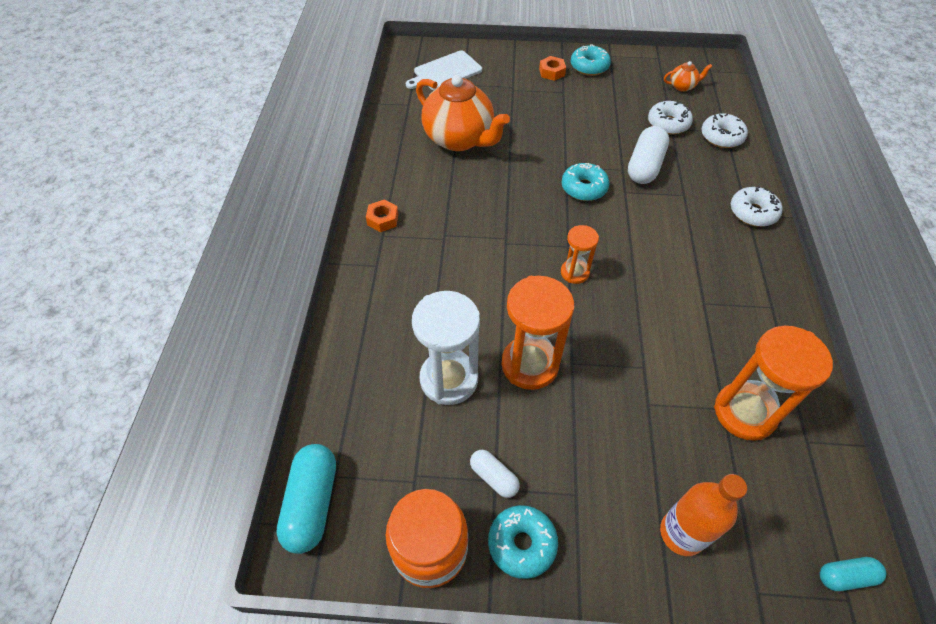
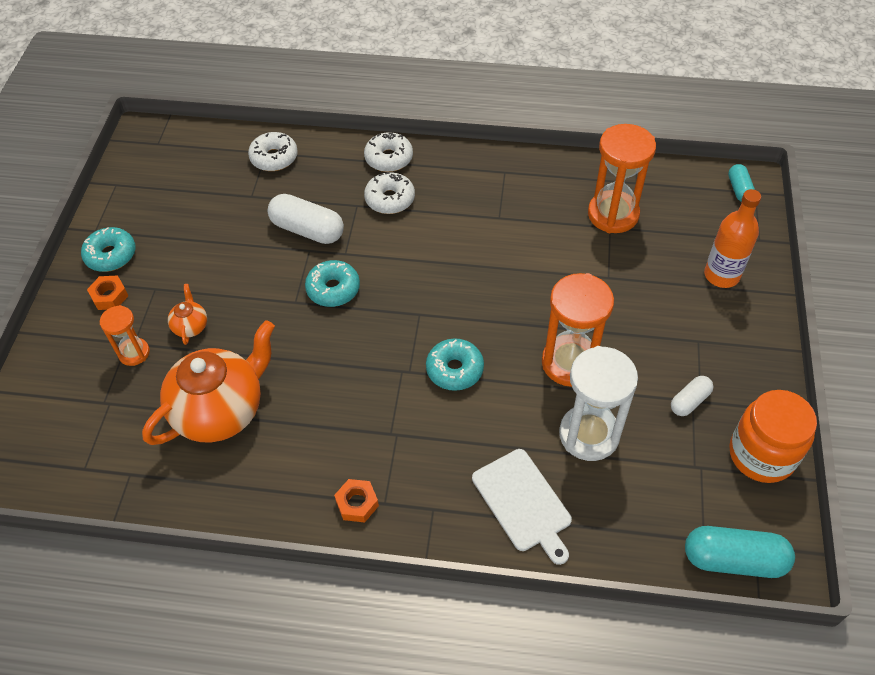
camera: 85 degrees left, 0 degrees up
(445, 72) = (67, 423): white cutting board -> white cutting board (523, 503)
(522, 544) = (746, 384): turquoise donut -> turquoise donut (454, 370)
(574, 272) = (456, 313): orange hourglass -> orange hourglass (134, 353)
(668, 124) = (242, 198): white donut -> white donut (390, 199)
(682, 86) = (179, 173): orange teapot -> orange teapot (190, 326)

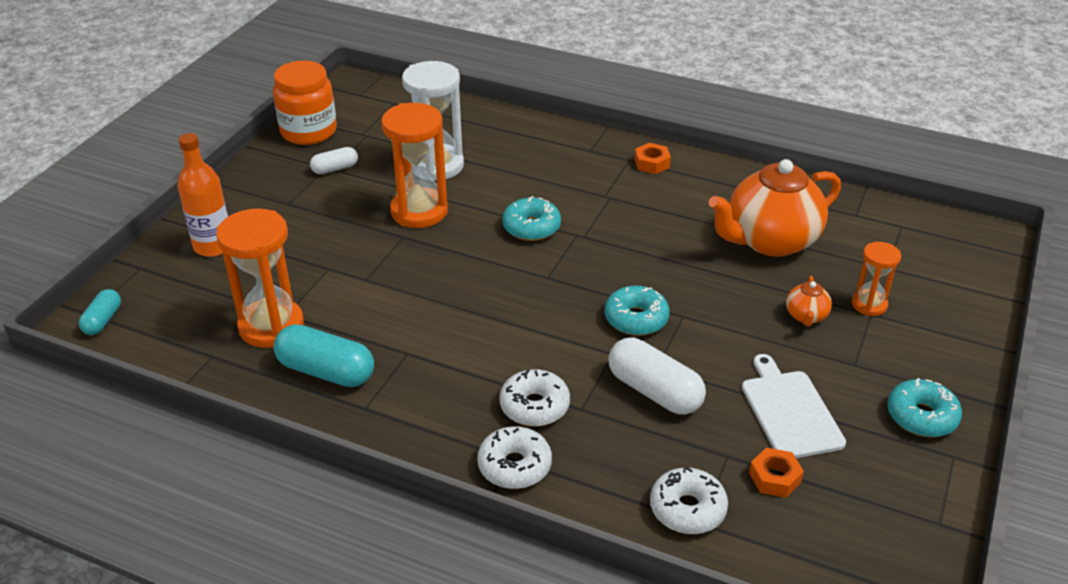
camera: 165 degrees left, 15 degrees down
(109, 296) = (911, 367): orange nut -> orange nut (774, 478)
(523, 503) = (515, 141): white cutting board -> white cutting board (789, 411)
(733, 560) = (381, 92): turquoise capsule -> turquoise capsule (326, 371)

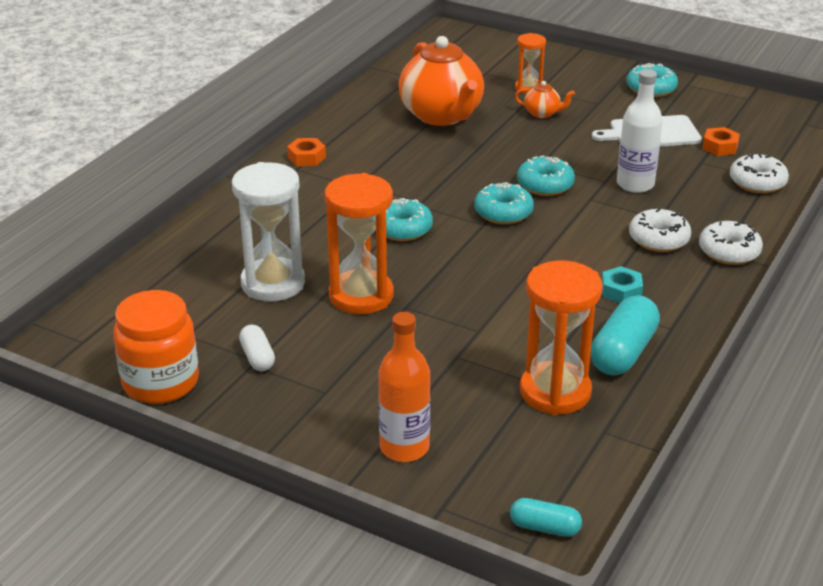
camera: 85 degrees left, 5 degrees down
(430, 373) = (621, 291): none -> turquoise nut
(572, 290) = (503, 212): none -> turquoise donut
(654, 391) = (635, 184): white capsule -> white bottle

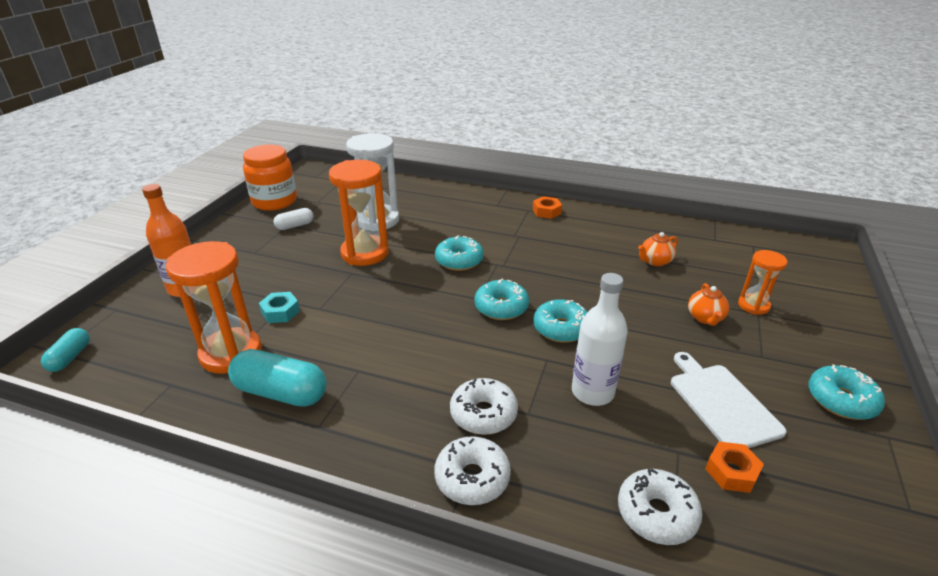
camera: 80 degrees right, 0 degrees up
(442, 116) = (655, 261): orange teapot -> orange teapot, size x0.43
(621, 291) = (381, 388): turquoise nut -> turquoise nut (280, 312)

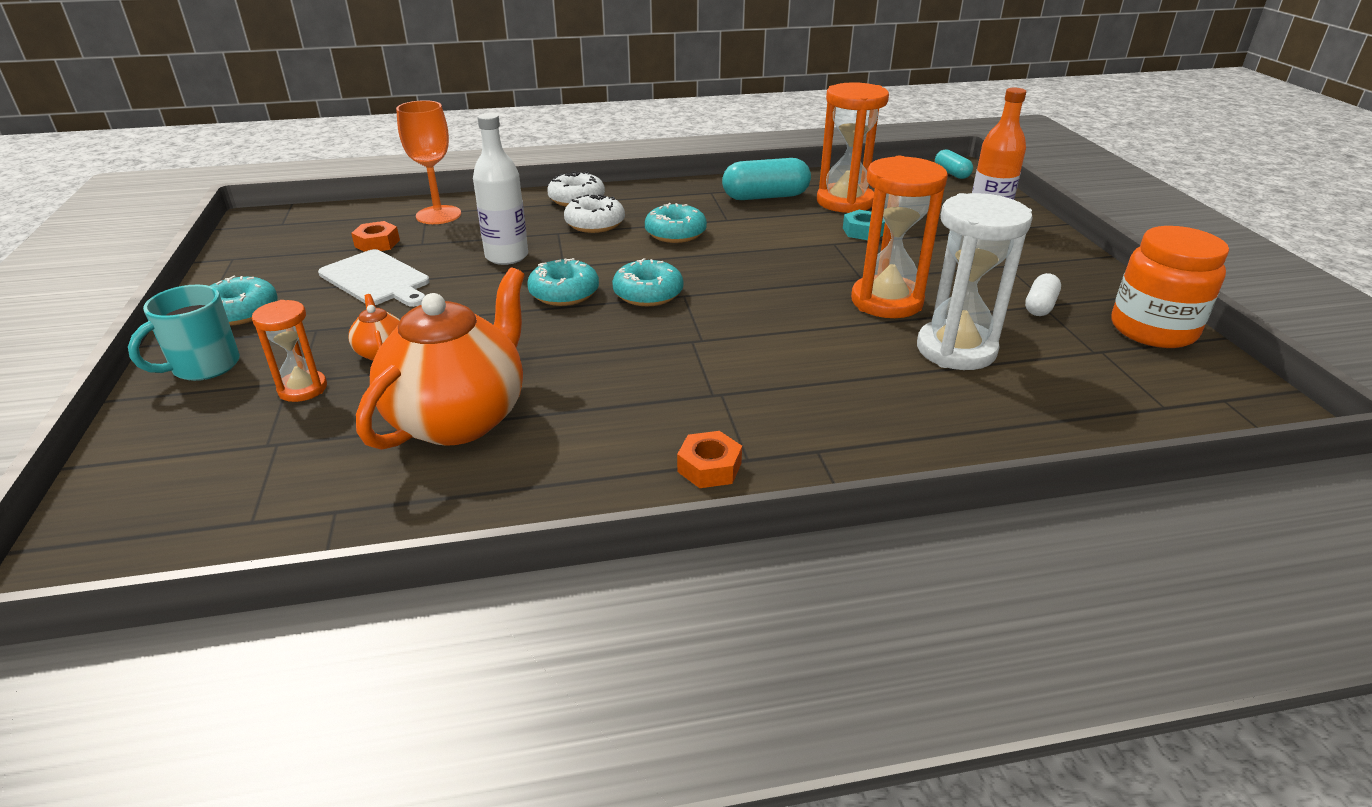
camera: 150 degrees right, 0 degrees up
(459, 260) = (757, 329): turquoise donut -> turquoise donut (675, 233)
(655, 261) = (459, 418): orange teapot -> orange teapot, size x2.34
(656, 514) = (438, 215): white donut -> orange goblet
(836, 345) = (204, 367): none -> turquoise mug

